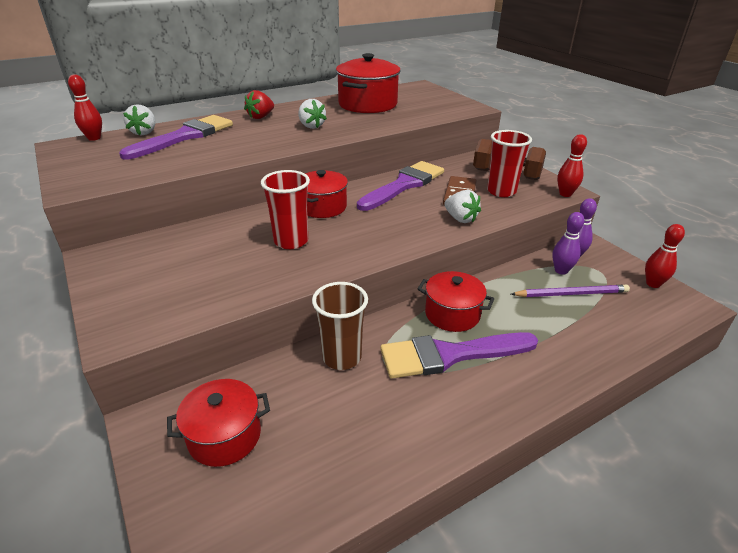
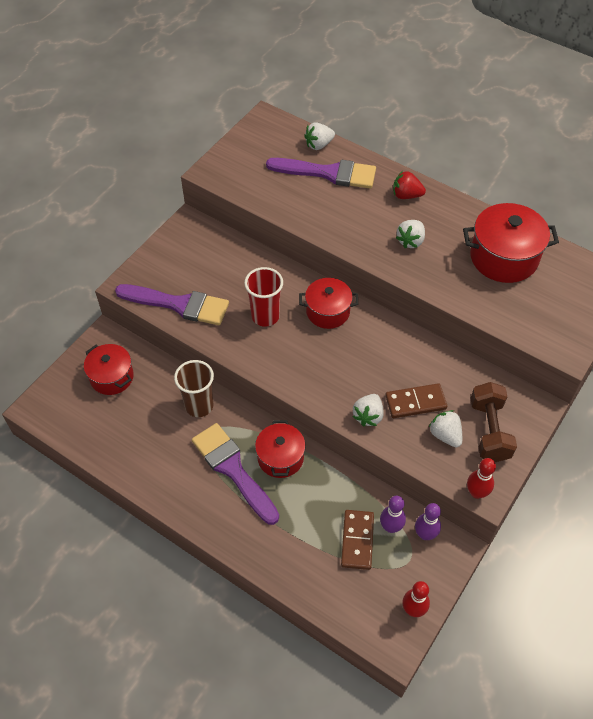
camera: 65 degrees right, 20 degrees up
(94, 138) = (289, 125): red bowling pin -> none
(404, 185) = (406, 353): purple brush -> purple brush (178, 304)
(501, 191) = (445, 435): red cup -> white strawberry
(571, 294) = (357, 540): purple pencil -> brown domino

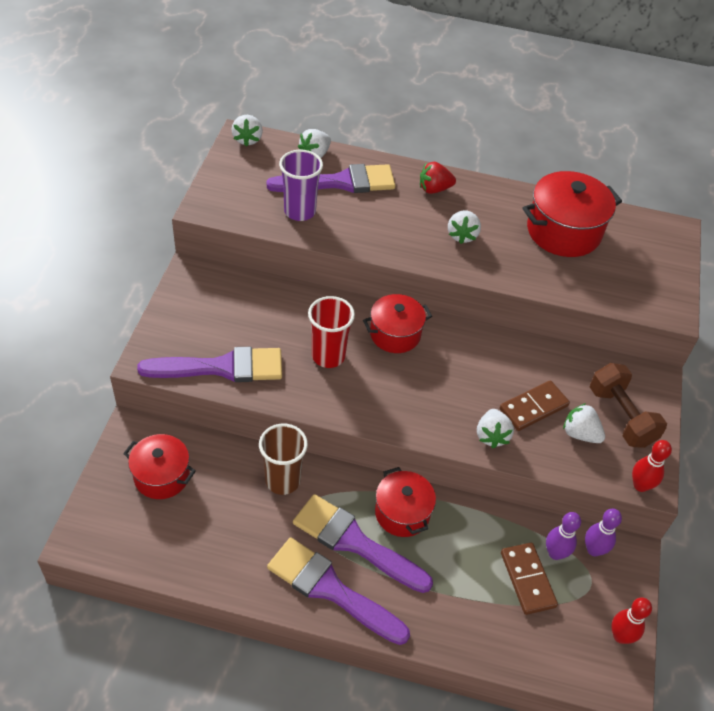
camera: 25 degrees left, 5 degrees down
(199, 499) = (331, 589): none -> purple brush
(269, 121) = (247, 139): none -> white strawberry
(283, 191) = (299, 211): none -> purple cup

